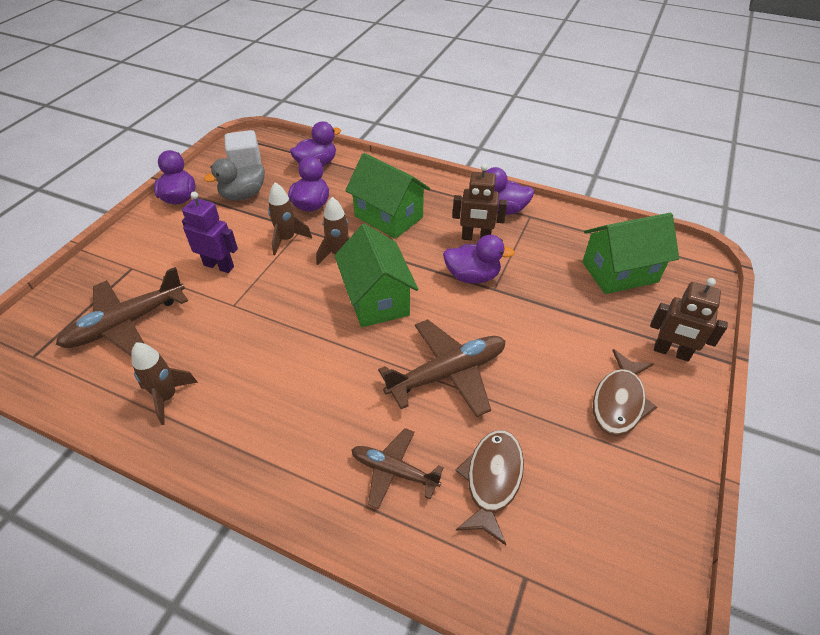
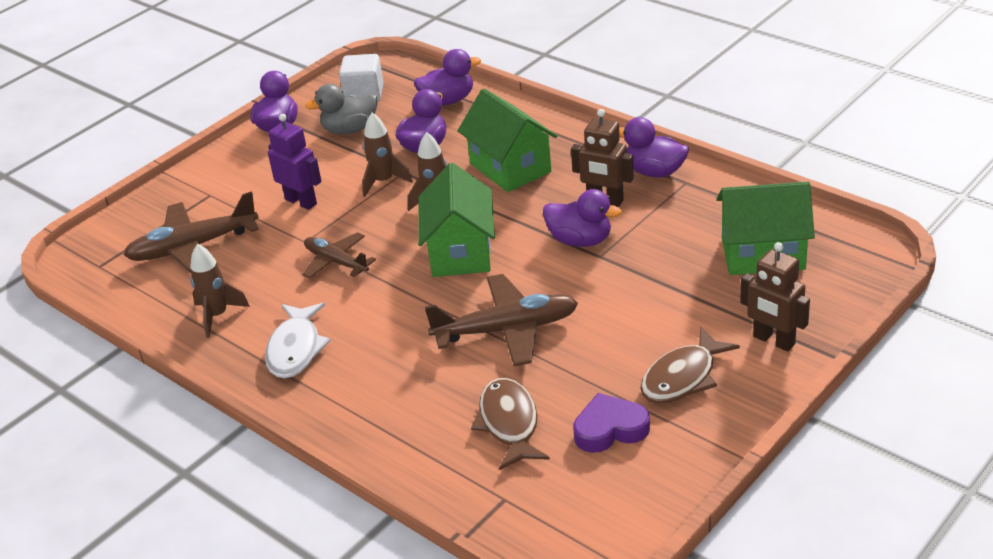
camera: 20 degrees right, 10 degrees down
(256, 425) = (295, 349): none -> white fish
(394, 471) = (415, 403): brown plane -> brown plane (336, 262)
(492, 480) = (509, 423): brown fish -> brown fish turned 45 degrees counterclockwise
(585, 470) = (610, 429): none -> purple heart

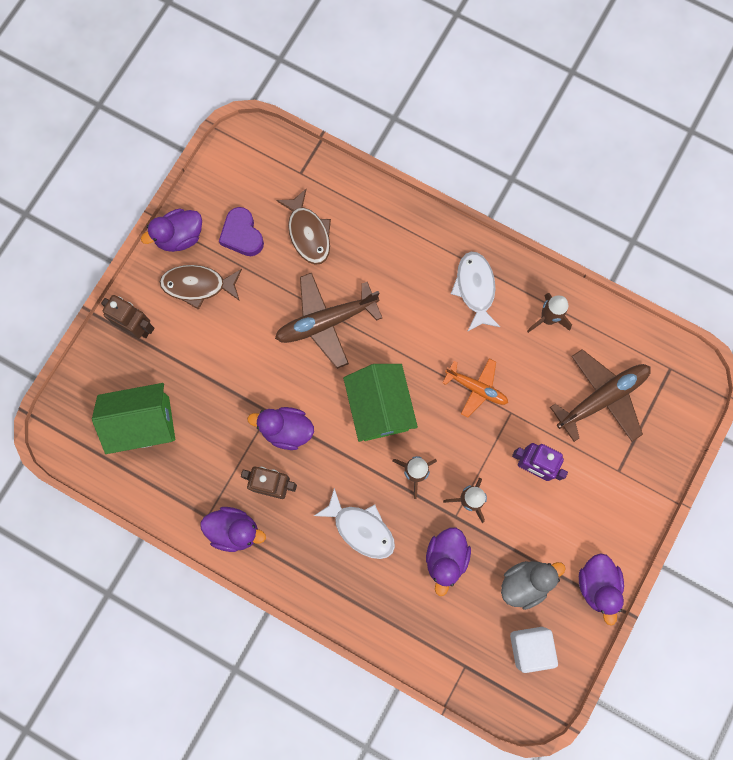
camera: 165 degrees right, 40 degrees up
(336, 262) = (476, 388): brown plane -> orange plane
(448, 100) = (443, 640): purple duck -> purple duck (180, 237)
(510, 168) = (361, 528): green house -> white fish
(610, 429) = (242, 235): purple heart -> purple heart turned 90 degrees clockwise
(682, 377) = (198, 285): brown fish -> brown fish turned 120 degrees counterclockwise

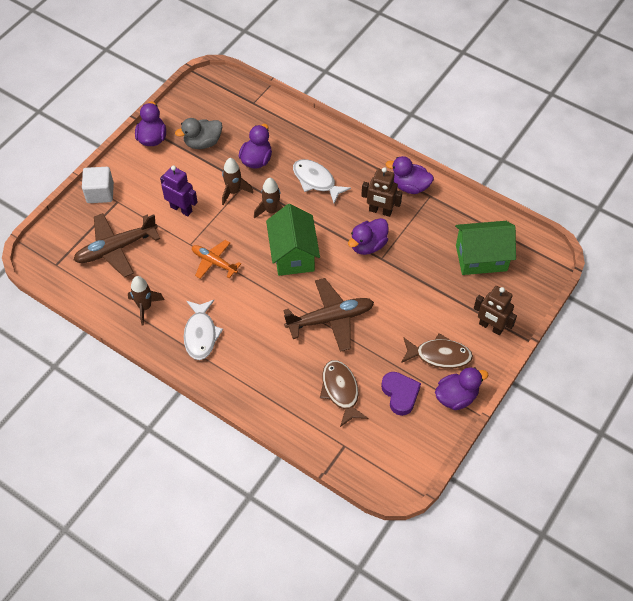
camera: 175 degrees left, 20 degrees down
(286, 430) = (368, 245): purple duck -> purple duck turned 120 degrees clockwise
(530, 647) = (207, 109): white cube -> white cube (100, 193)

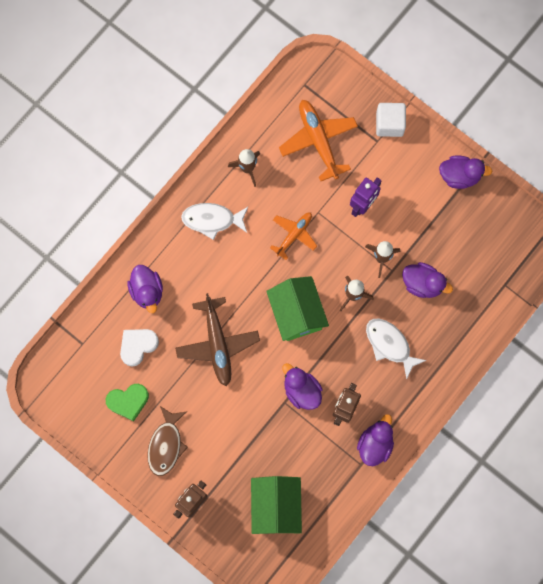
camera: 95 degrees right, 20 degrees up
(116, 248) = (318, 141): brown plane -> orange plane
(202, 143) = (450, 228): grey duck -> none
(293, 254) = (296, 313): green house -> green house turned 75 degrees clockwise
(316, 181) = (390, 344): white fish -> white fish turned 90 degrees counterclockwise
(341, 391) = (138, 346): brown fish -> white heart
(400, 394) = (128, 401): purple heart -> green heart
(456, 397) = (120, 454): purple duck -> purple duck (147, 291)

